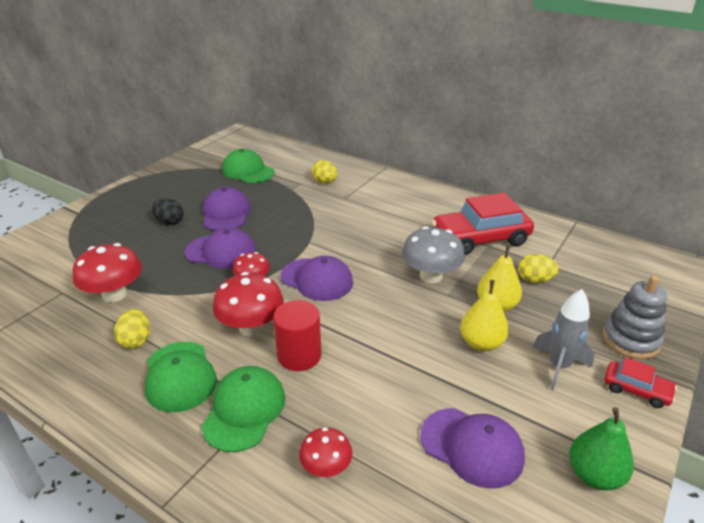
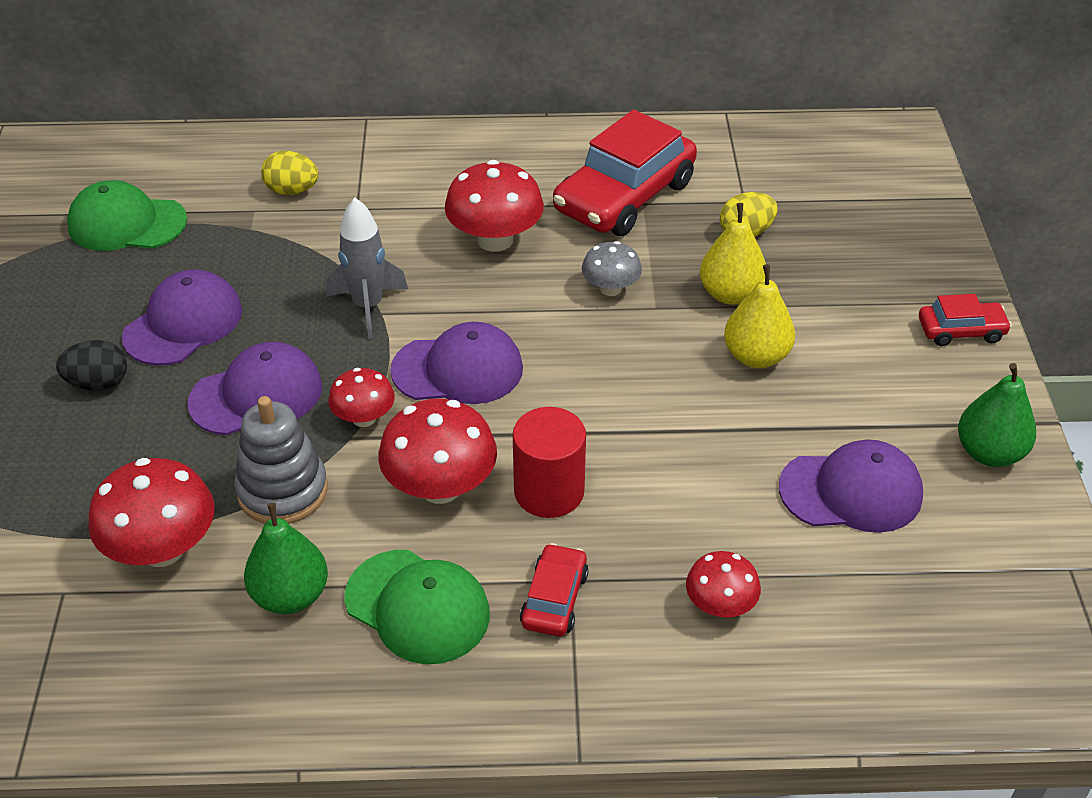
camera: 35 degrees left, 10 degrees up
(136, 340) = (290, 596): yellow egg -> green pear
(226, 213) = (183, 323): purple cap -> purple cap turned 75 degrees clockwise
(244, 410) = (554, 599): green cap -> red car
(394, 233) = (495, 240): none -> red mushroom
(430, 276) = (610, 288): grey mushroom -> grey mushroom, size x0.59
(559, 366) = (864, 343): grey rocket -> grey rocket (368, 306)
(630, 340) = (912, 268): grey stacking toy -> grey stacking toy (282, 491)

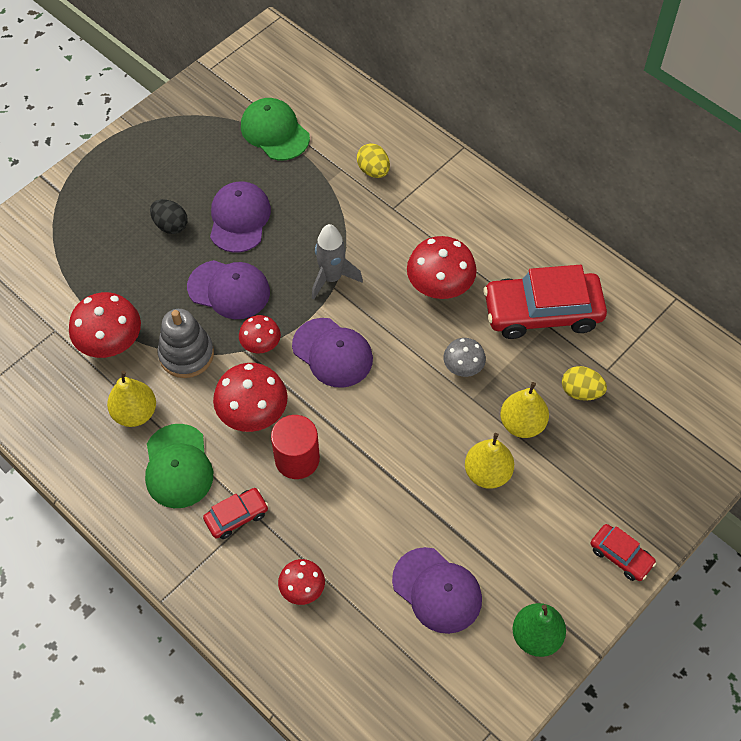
camera: 45 degrees right, 15 degrees up
(183, 323) = (239, 219): purple cap -> purple cap turned 75 degrees counterclockwise
(290, 596) = (135, 413): green pear -> yellow pear

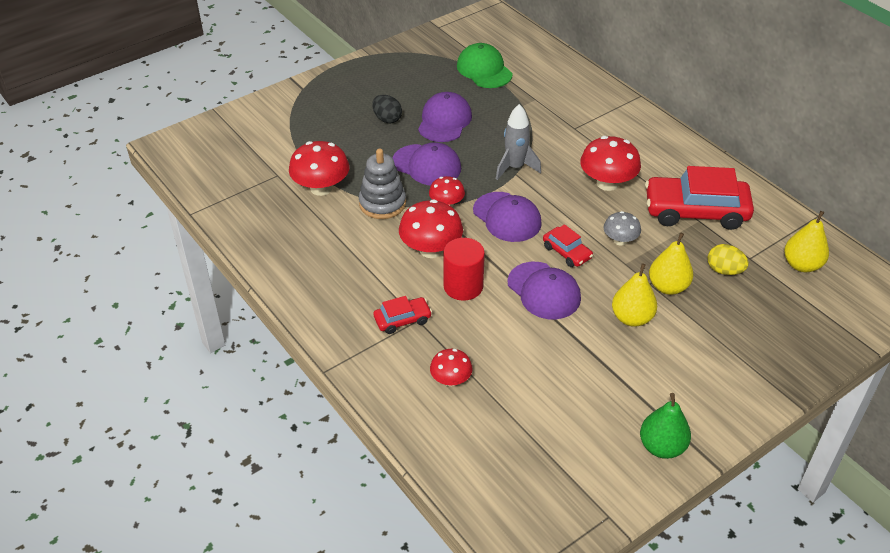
camera: 10 degrees right, 15 degrees down
(135, 413) = (331, 237): yellow pear -> yellow pear (802, 265)
(178, 466) = (359, 278): green cap -> none
(373, 170) = (562, 102): yellow egg -> none
(437, 590) = (573, 398): purple cap -> purple cap (544, 291)
(621, 556) = (749, 396): red car -> red car (567, 252)

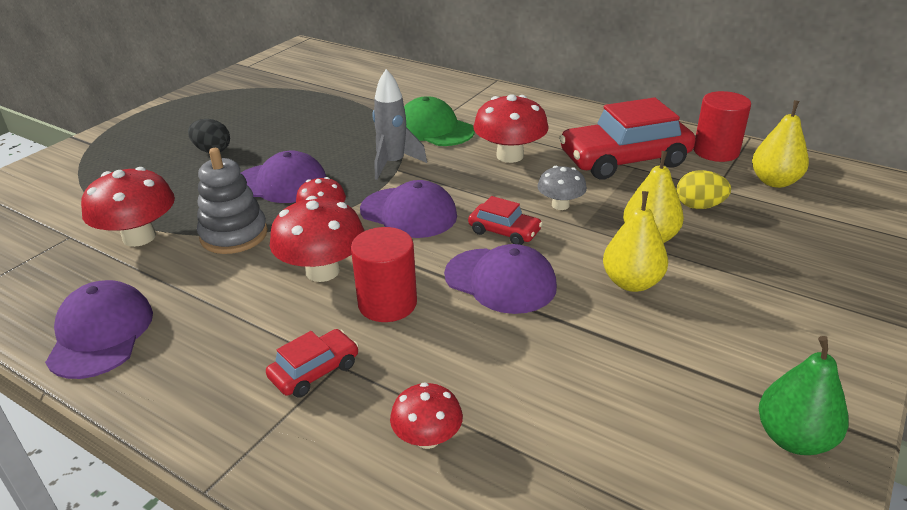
camera: 20 degrees left, 10 degrees down
(444, 121) = (286, 139): purple cap -> purple cap (101, 334)
(484, 70) = (315, 89): green cap -> green cap (434, 129)
(777, 223) = (716, 151): none -> red cylinder

